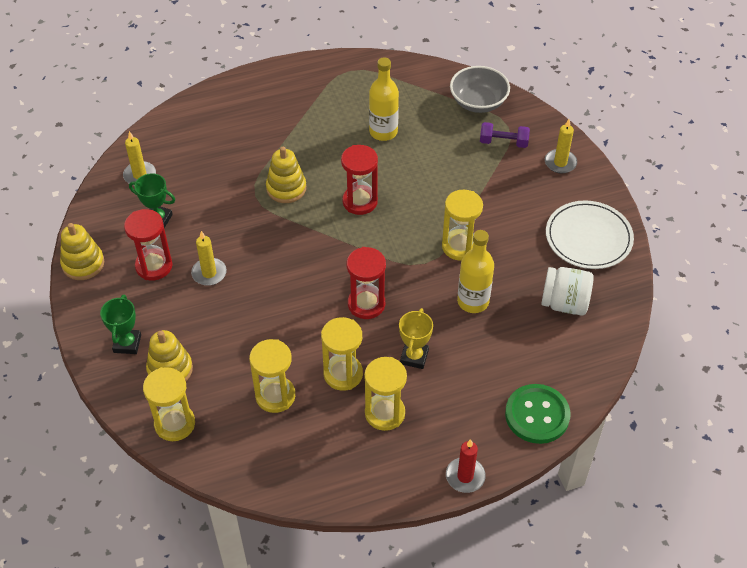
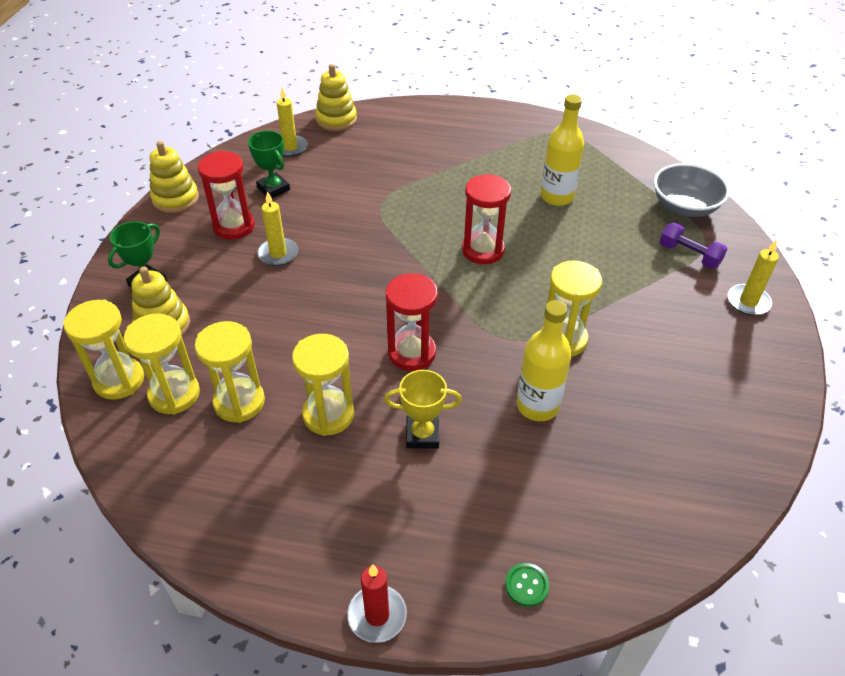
camera: 30 degrees right, 5 degrees down
(286, 188) = (416, 209): yellow stacking toy -> yellow stacking toy (336, 119)
(385, 413) = (340, 482): yellow hourglass -> yellow hourglass (174, 394)
(414, 357) = (422, 435): yellow trophy -> yellow trophy turned 45 degrees clockwise
(537, 415) = (526, 585): green button -> green button, size x0.45
(564, 303) = (655, 461): white jar -> none
(588, 237) = (736, 398): white plate -> none

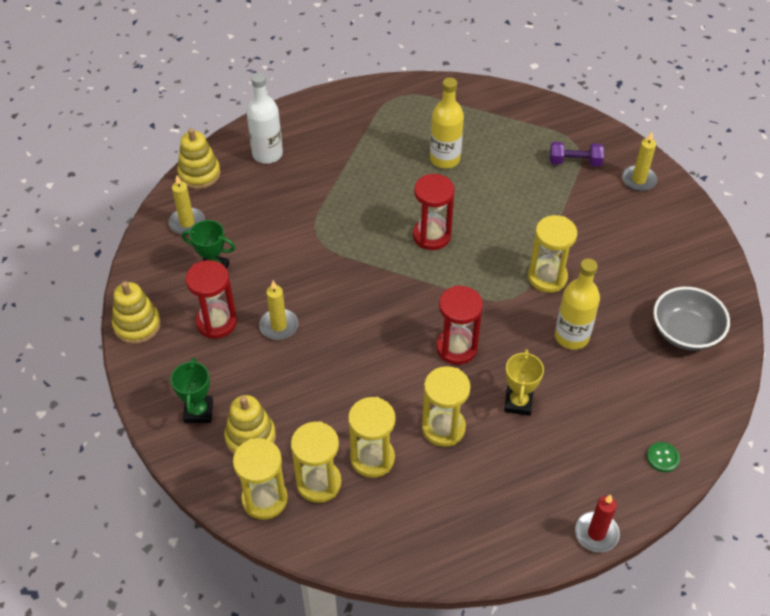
camera: 35 degrees left, 5 degrees up
(404, 128) = (267, 154): none -> white bottle
(422, 435) = (518, 403): yellow trophy -> yellow trophy turned 45 degrees counterclockwise
(684, 207) = (540, 121): grey bowl -> grey bowl (685, 332)

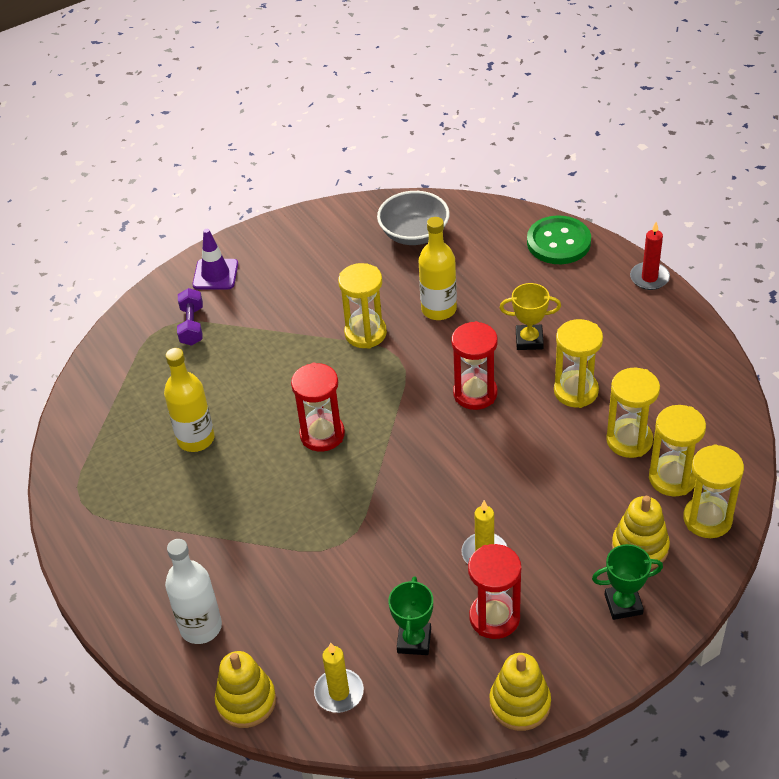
camera: 95 degrees left, 5 degrees down
(638, 180) = (215, 274): yellow candle -> purple traffic cone
(662, 458) = (558, 242): green button -> green button, size x2.20

